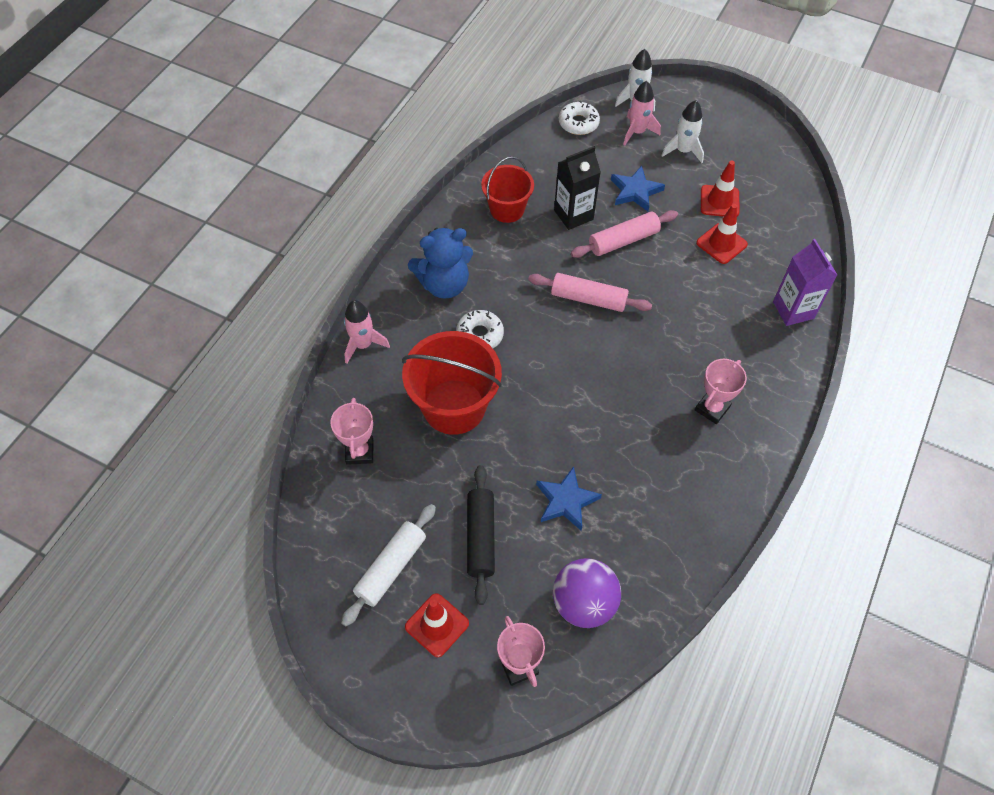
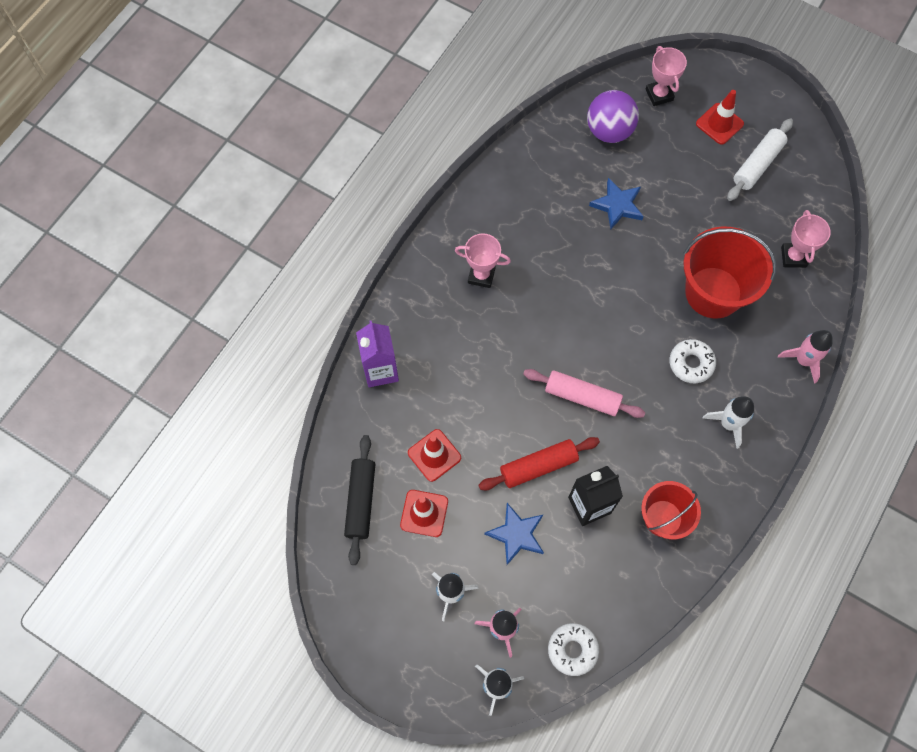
camera: 175 degrees left, 10 degrees up
(444, 284) = (728, 424): blue teddy bear -> white rocket
(481, 537) = (687, 182): black rolling pin -> black rolling pin (360, 501)
(623, 240) = (538, 466): pink rolling pin -> red rolling pin
(712, 408) = (481, 275): pink trophy -> pink trophy turned 60 degrees clockwise

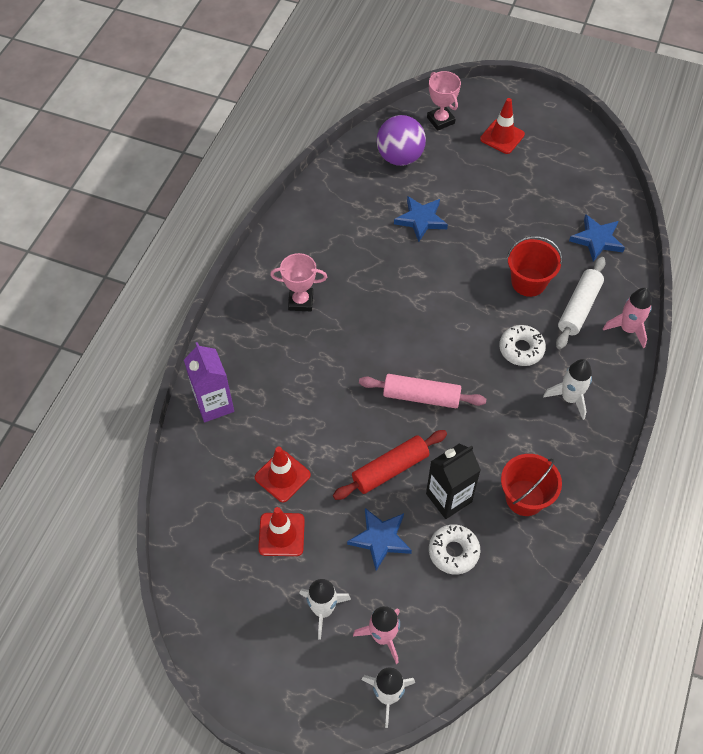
camera: 10 degrees left, 10 degrees down
(360, 501) = (213, 534): black rolling pin -> none
(572, 650) = (460, 644): white donut -> white donut (453, 551)
(713, 292) = (528, 282): red bucket -> red bucket, size x0.62
(757, 165) = (545, 166): white rolling pin -> white rolling pin (579, 308)
(793, 257) = (597, 240): pink trophy -> blue star

